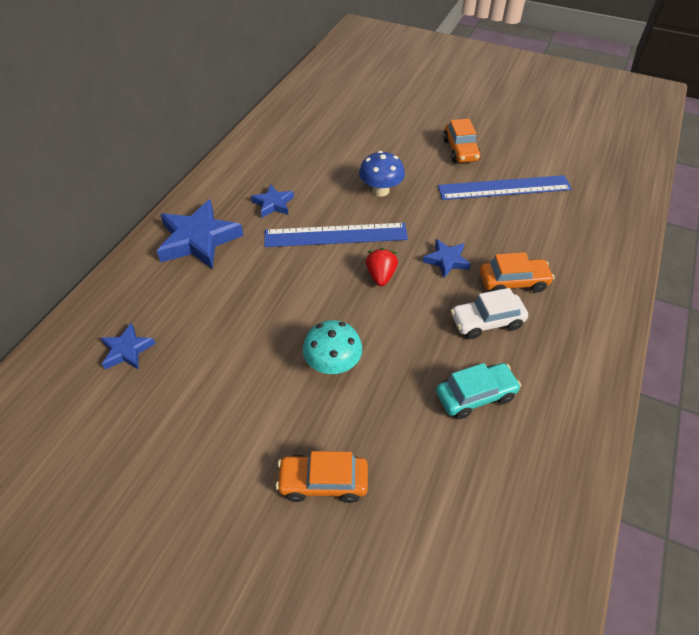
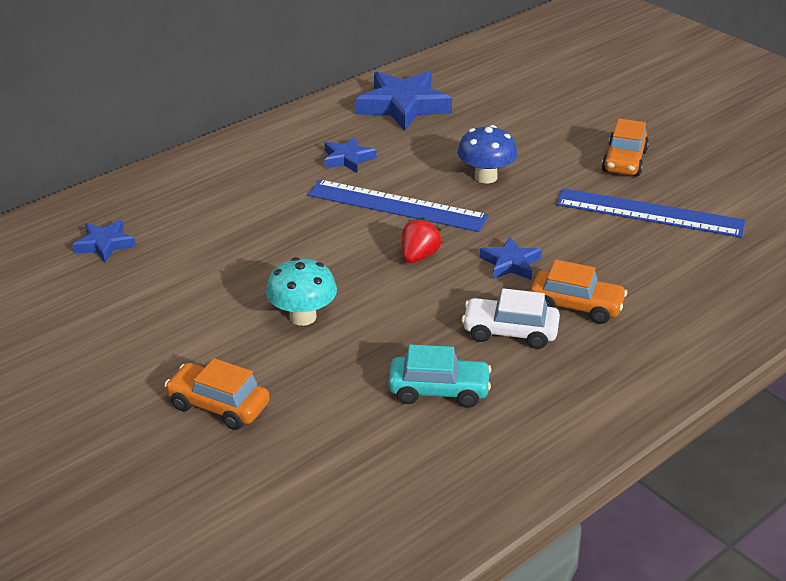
camera: 25 degrees right, 15 degrees down
(199, 239) = (242, 171): blue star -> blue star (403, 106)

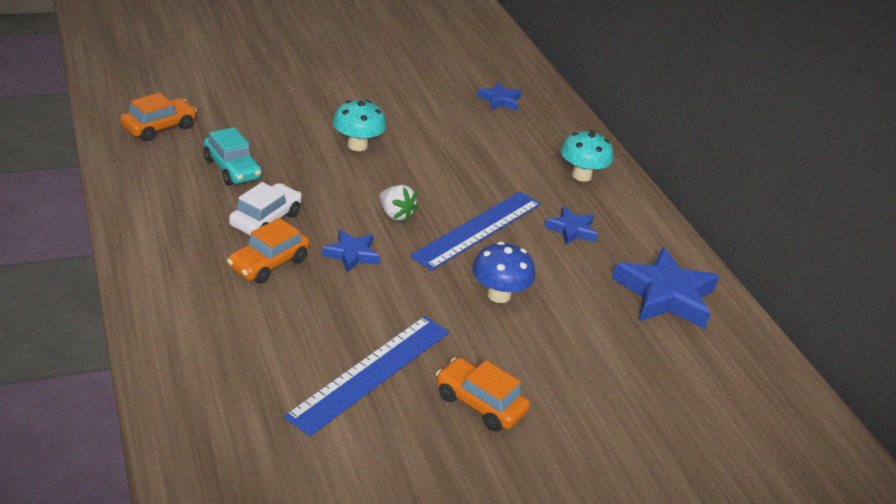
camera: 105 degrees right, 0 degrees up
(218, 406) = (293, 96): orange car -> orange car (159, 127)
(240, 168) = (581, 175): none -> turquoise mushroom
(419, 256) = (395, 214): red strawberry -> white strawberry
(439, 390) = (232, 169): turquoise car -> turquoise car turned 60 degrees counterclockwise

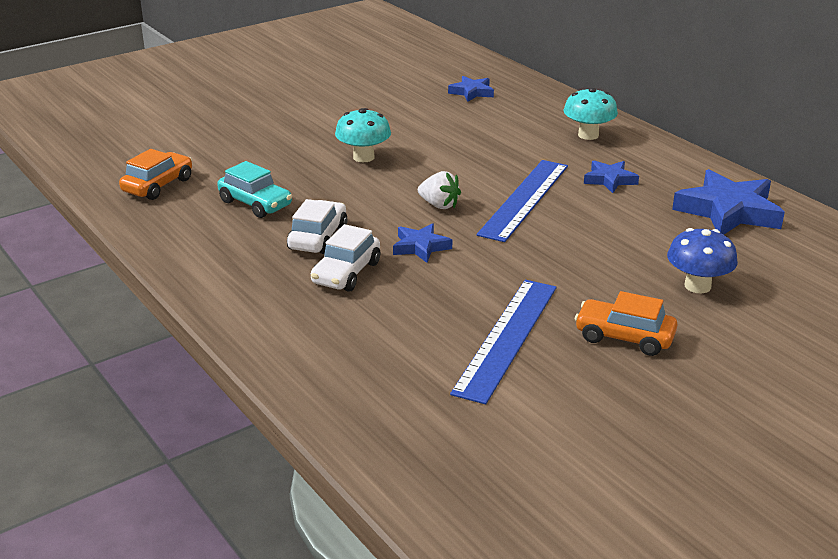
camera: 10 degrees left, 5 degrees down
(268, 263) = (346, 273): orange car -> white car
(499, 295) = (580, 247): blue mushroom -> blue mushroom (697, 286)

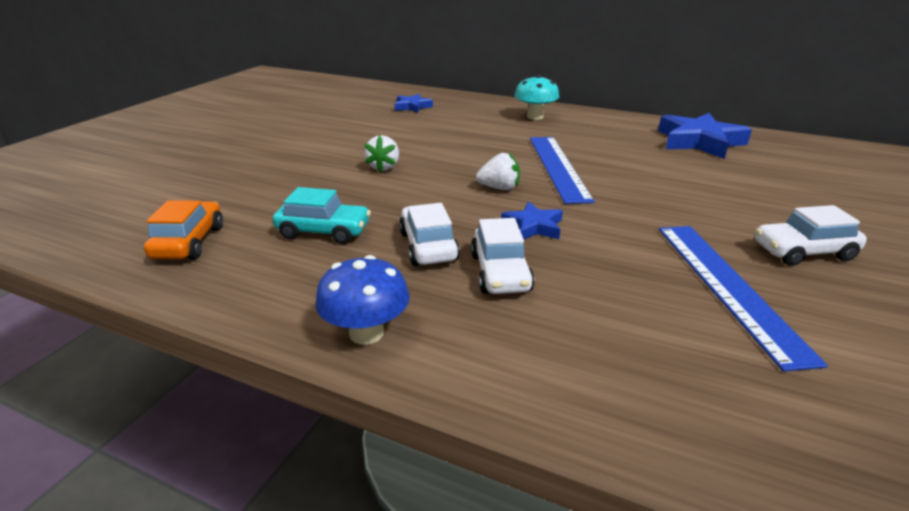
camera: 30 degrees left, 0 degrees up
(363, 157) = (384, 167): turquoise mushroom -> white strawberry
(610, 180) = (594, 140): blue star -> none
(624, 337) = (803, 252): orange car -> white car
(697, 286) = (773, 195): blue mushroom -> blue mushroom (366, 333)

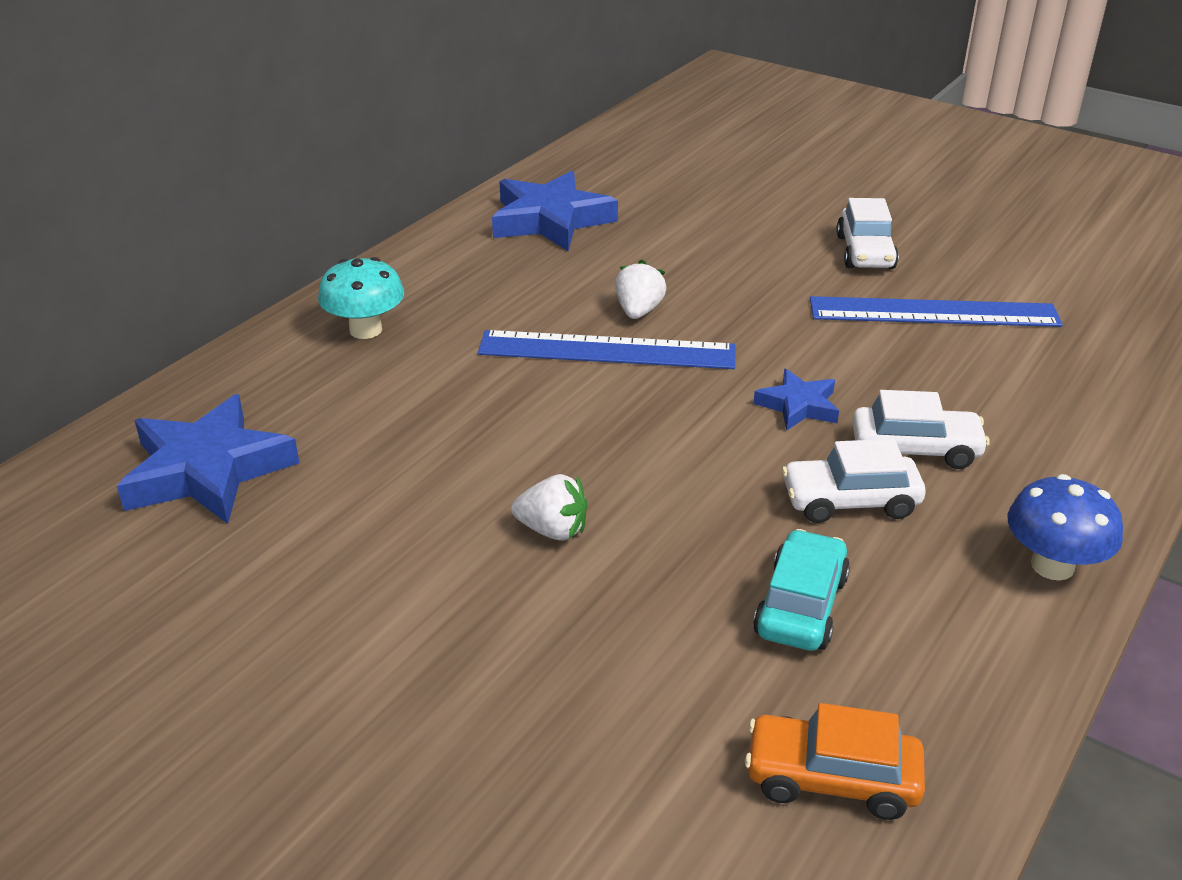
camera: 80 degrees left, 5 degrees up
(412, 107) = (208, 470): blue star -> blue star, size x1.87
(499, 188) = (672, 415): white strawberry -> white strawberry (638, 311)

